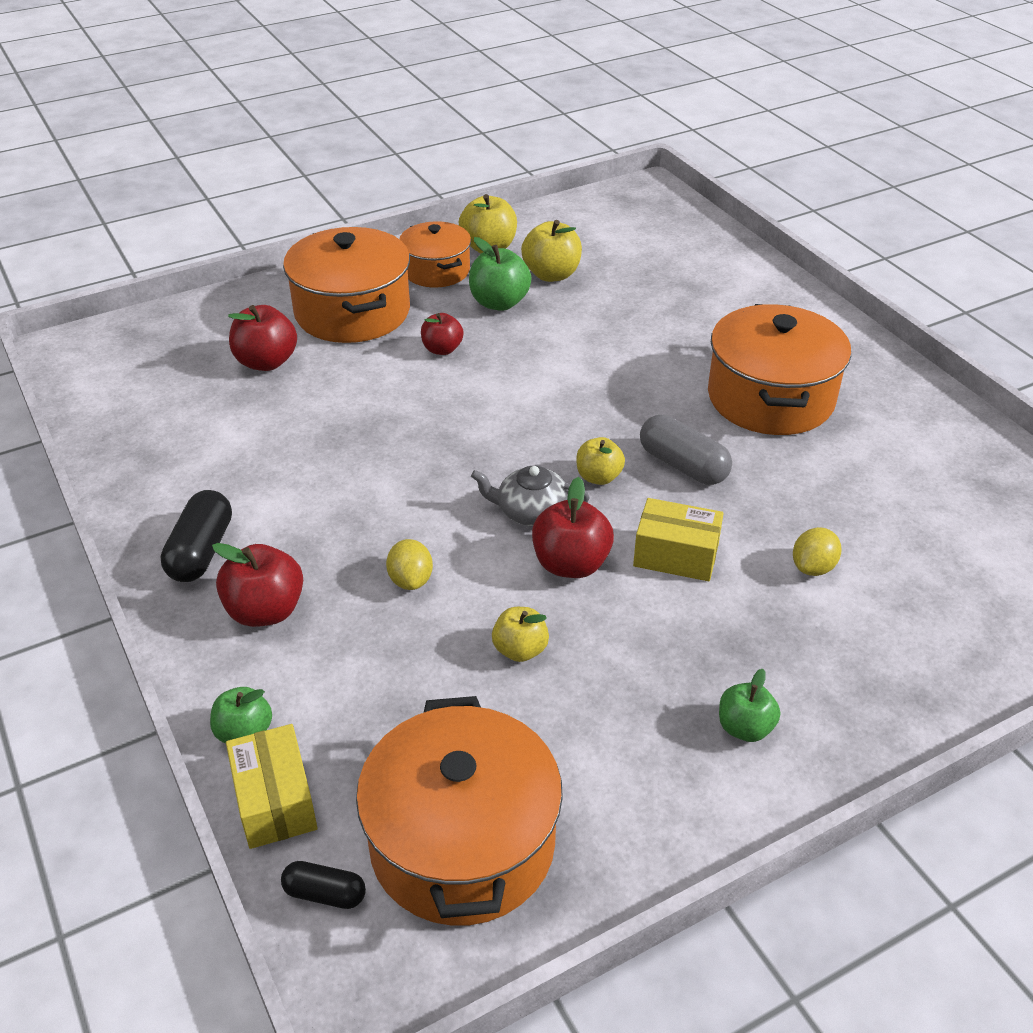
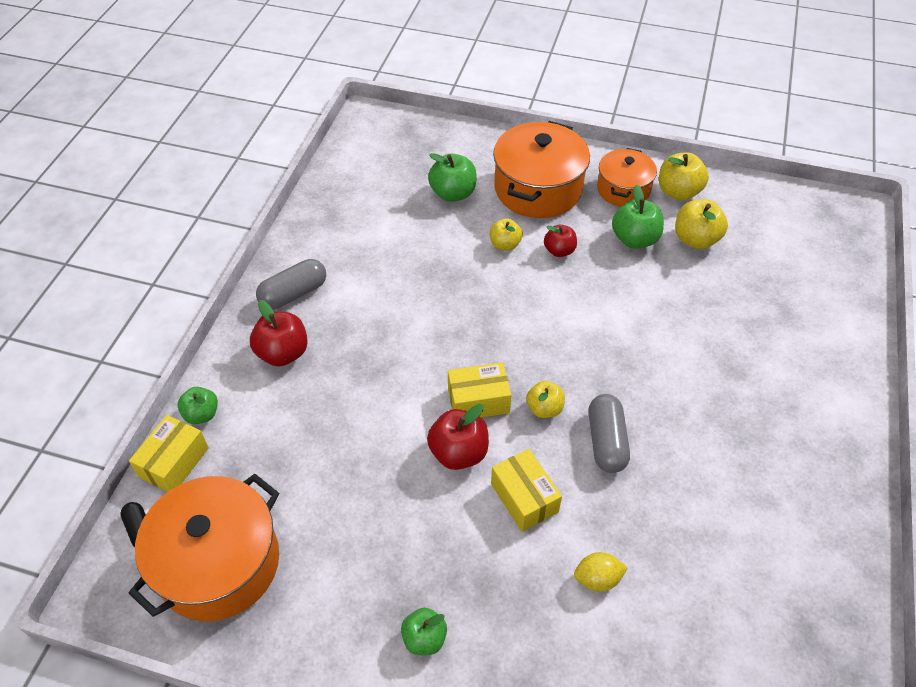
camera: 45 degrees right, 10 degrees up
(201, 551) = (293, 294): black capsule -> grey capsule
(266, 362) = (453, 193): red apple -> green apple
(411, 580) = (367, 392): yellow lemon -> none
(520, 650) = (369, 482): yellow apple -> yellow apple (505, 244)
(531, 511) = (478, 400): grey teapot -> yellow box
(770, 398) = (730, 438): orange pot -> none

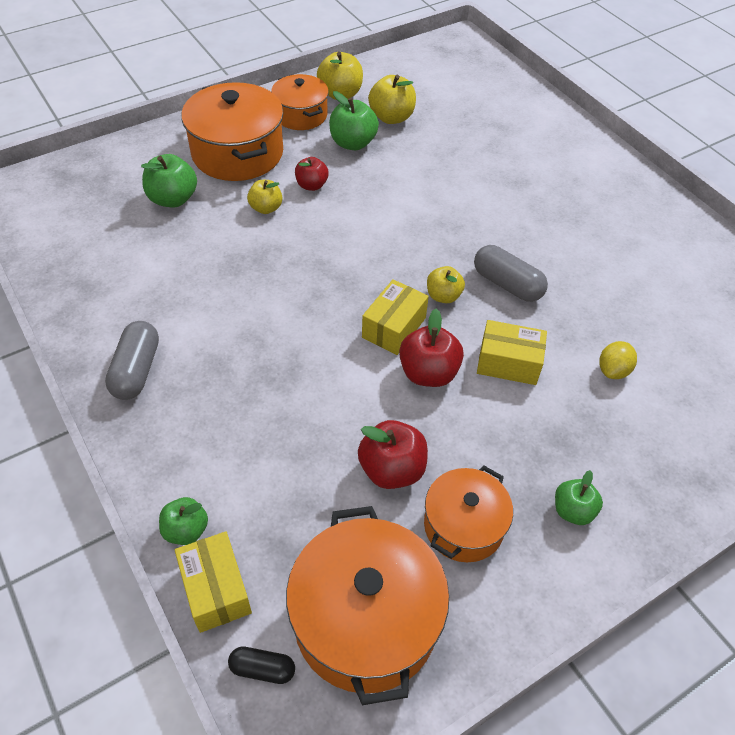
camera: 50 degrees left, 0 degrees up
(283, 353) = (193, 422): red apple -> red apple (392, 469)
(344, 571) = (463, 526): none -> orange pot

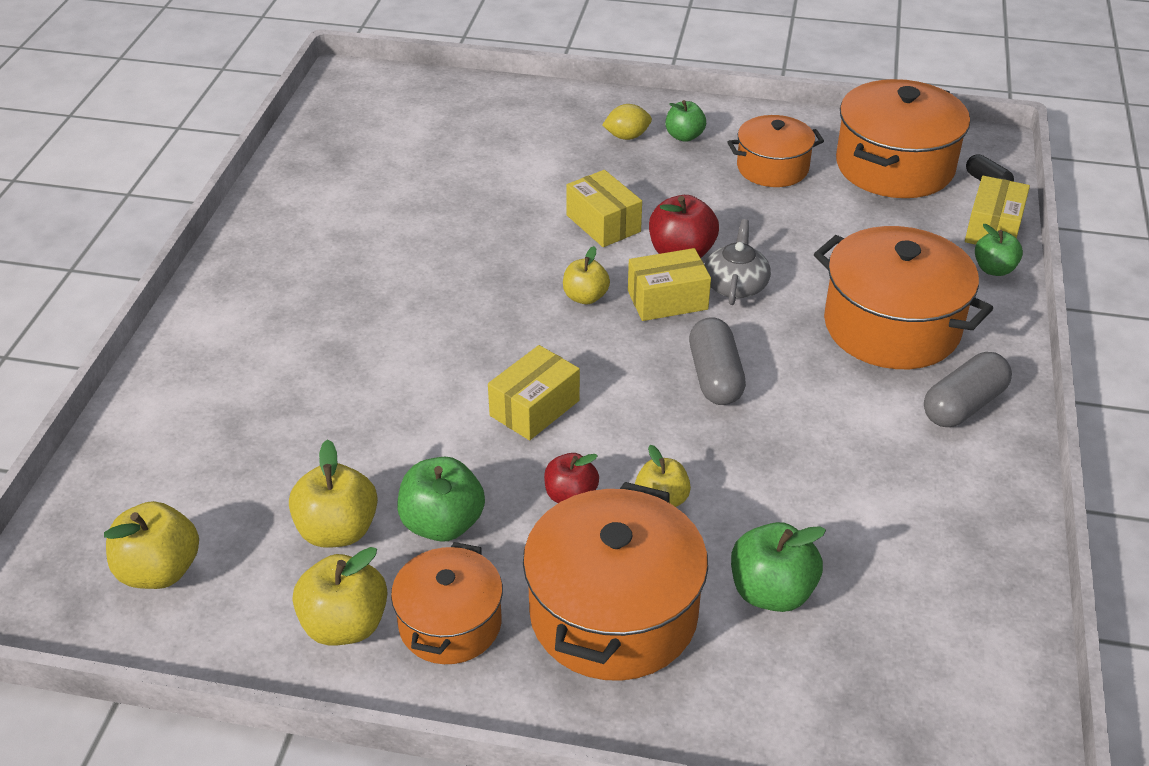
camera: 135 degrees left, 10 degrees down
(228, 407) = (891, 326): none -> orange pot
(365, 370) = (735, 285): none -> grey teapot
(382, 214) = (534, 408): none -> yellow box
(392, 469) = (790, 218): red apple -> none
(434, 71) = (159, 571): none -> yellow apple
(507, 284) = (511, 272): grey capsule -> grey capsule (715, 377)
(613, 370) = (528, 175): yellow lemon -> yellow lemon (627, 136)

